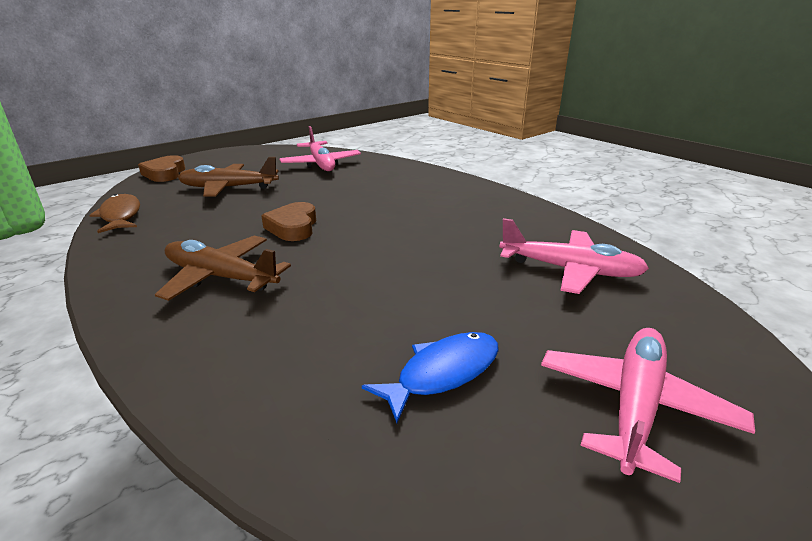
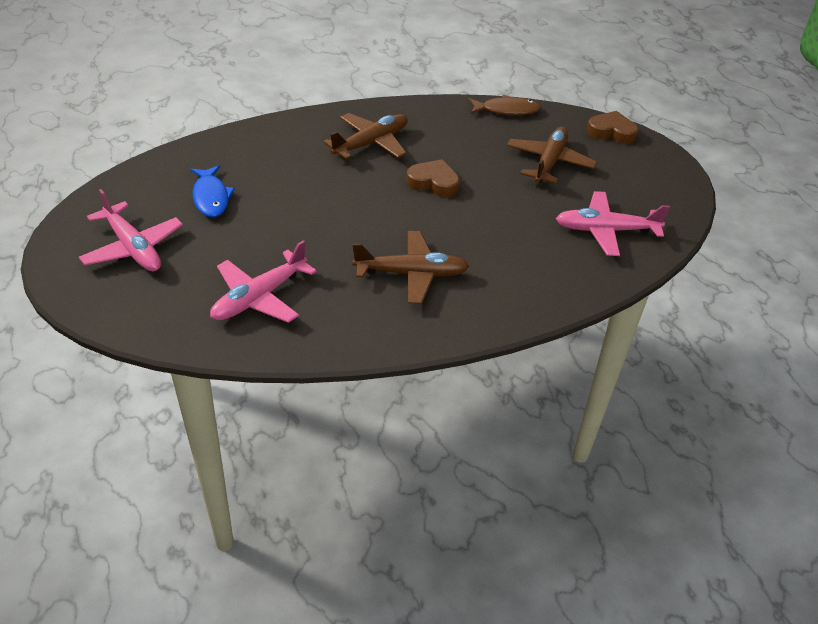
camera: 110 degrees right, 15 degrees up
(445, 212) = (412, 274): none -> brown plane

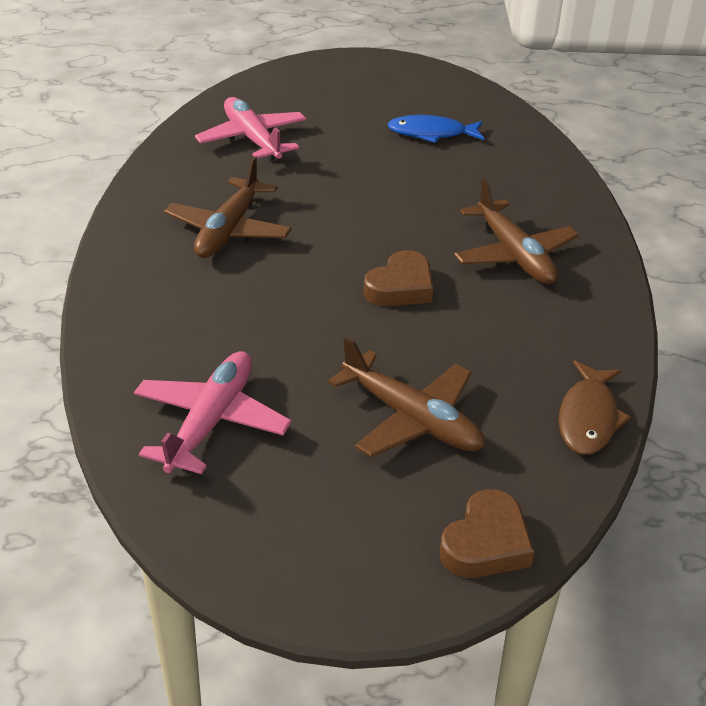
camera: 110 degrees right, 5 degrees down
(133, 248) = (364, 89): pink plane -> none

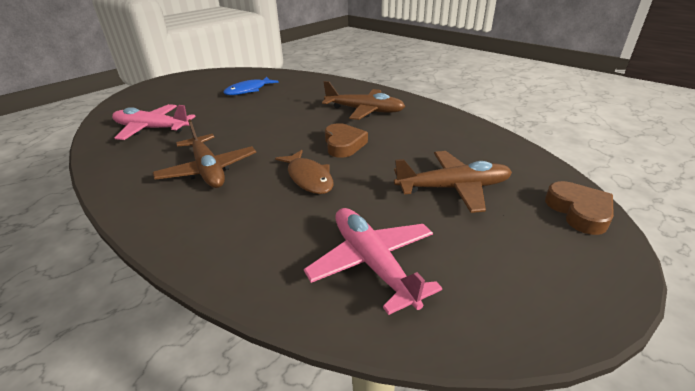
camera: 45 degrees left, 5 degrees down
(588, 418) = (502, 144): brown fish -> brown fish (308, 178)

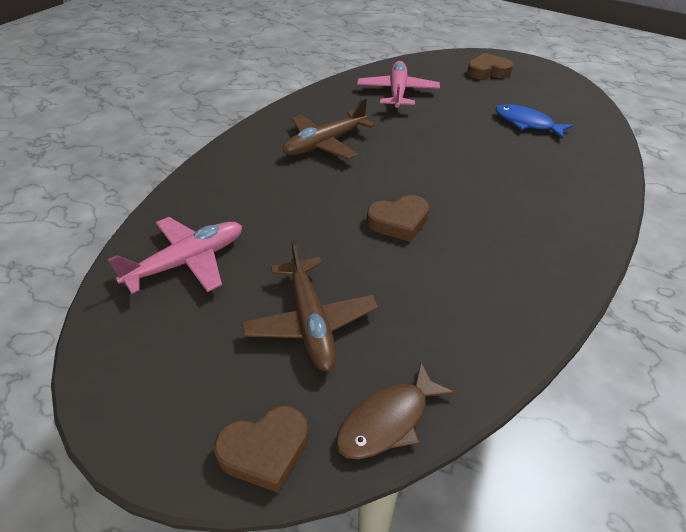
camera: 80 degrees right, 10 degrees up
(162, 92) = (488, 71): none -> brown heart
(308, 178) = (319, 206): brown fish -> brown fish (388, 421)
(365, 111) = (508, 231): brown plane -> none

